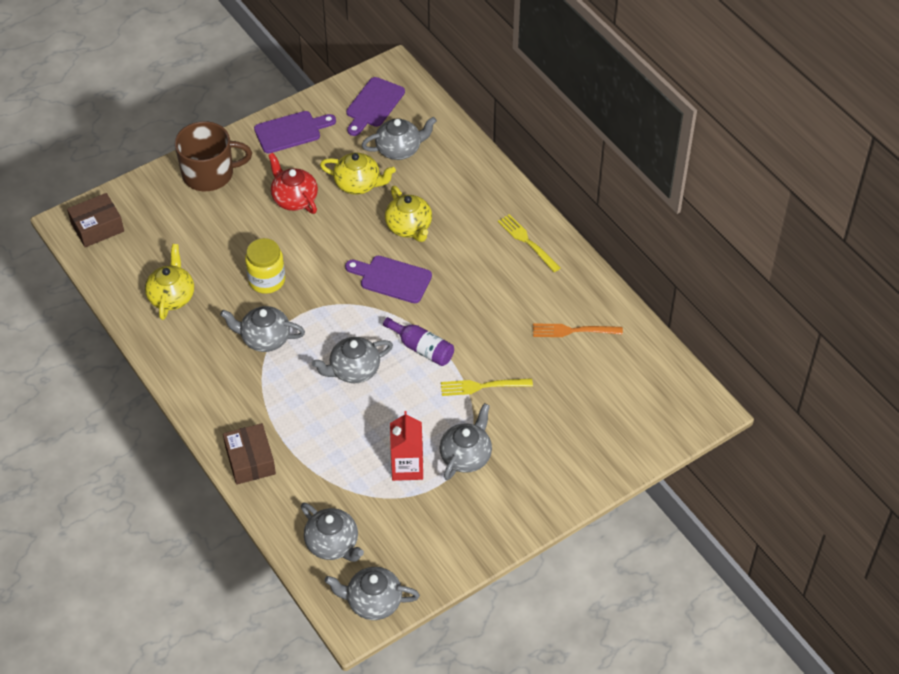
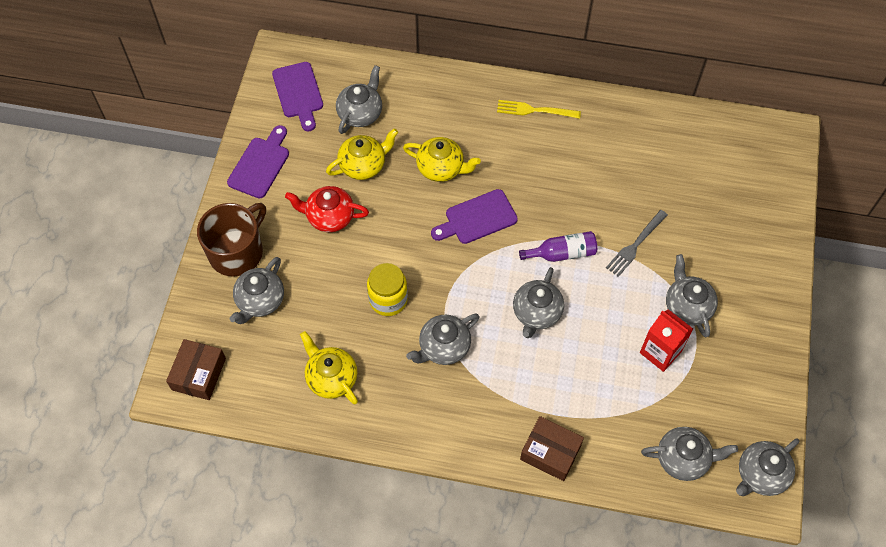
camera: 45 degrees left, 10 degrees up
(186, 214) = (260, 300): none -> grey teapot
(482, 386) = (635, 245): yellow fork -> grey fork
(573, 331) = (643, 151): orange fork -> none

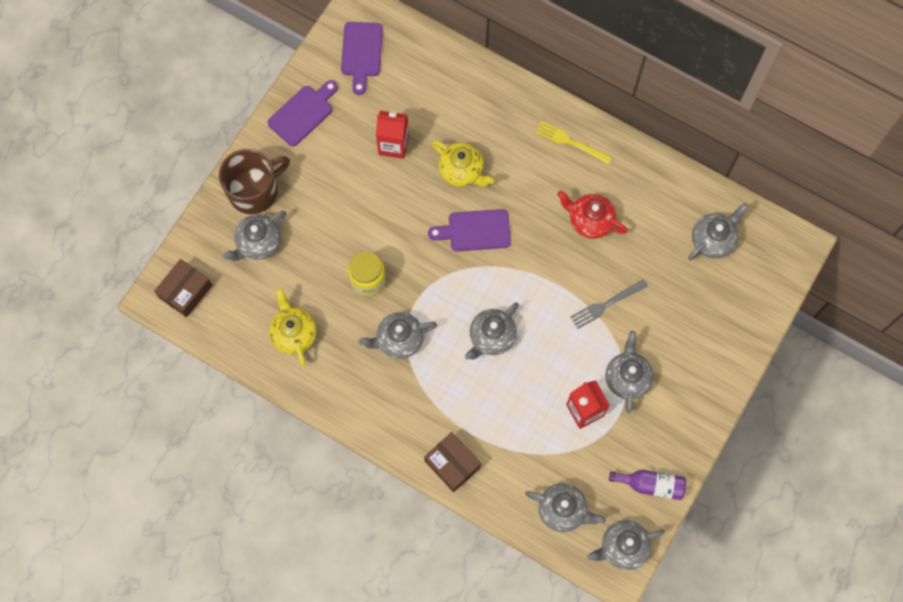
camera: 20 degrees right, 10 degrees up
(329, 217) = (345, 185): red teapot -> red teapot (590, 221)
(360, 113) = (410, 92): grey teapot -> grey teapot (713, 240)
(363, 165) = (393, 145): yellow teapot -> red carton
(562, 253) = (537, 290): purple bottle -> purple bottle (651, 485)

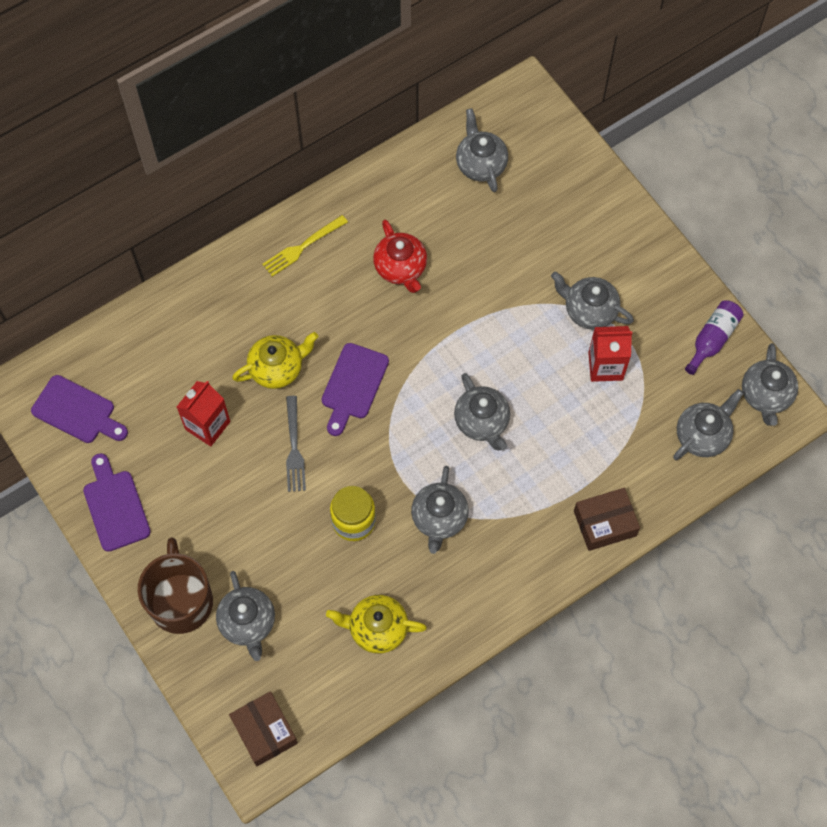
camera: 65 degrees left, 5 degrees down
(590, 221) = (401, 268): red teapot -> red teapot turned 75 degrees counterclockwise
(606, 305) = (501, 294): grey fork -> grey fork (294, 448)

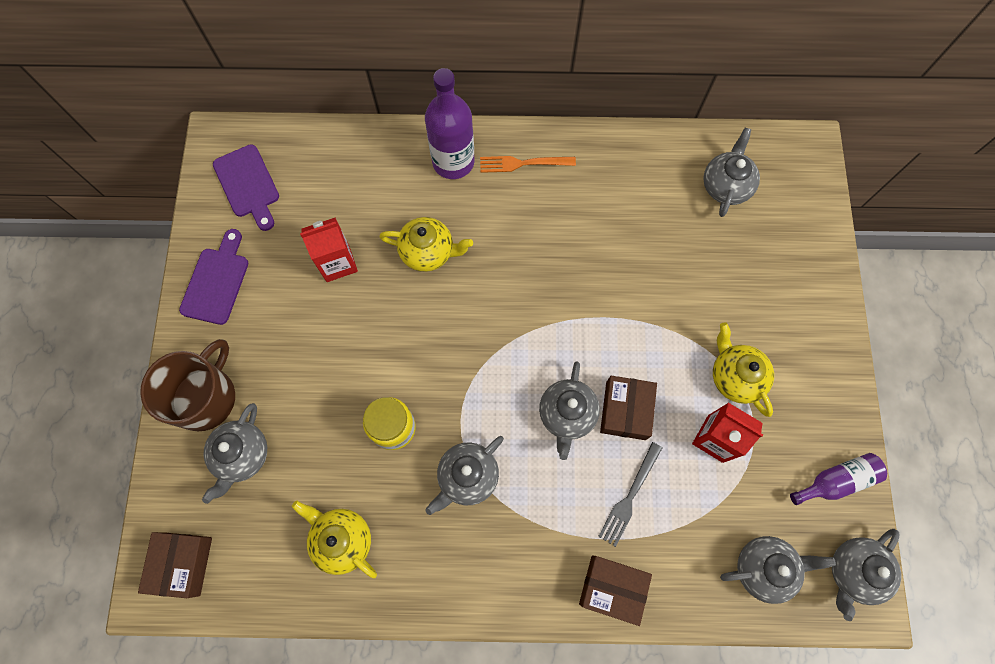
camera: 35 degrees right, 5 degrees up
(242, 282) = (453, 162): none -> purple bottle
(294, 448) = (391, 329): grey fork -> grey fork (629, 497)
(302, 247) = (522, 163): yellow fork -> orange fork
(353, 385) = (479, 307): purple cutting board -> none
(401, 268) = (592, 232): red teapot -> none
(524, 389) = (625, 410): none -> brown box
(589, 310) = (735, 377): grey teapot -> yellow teapot

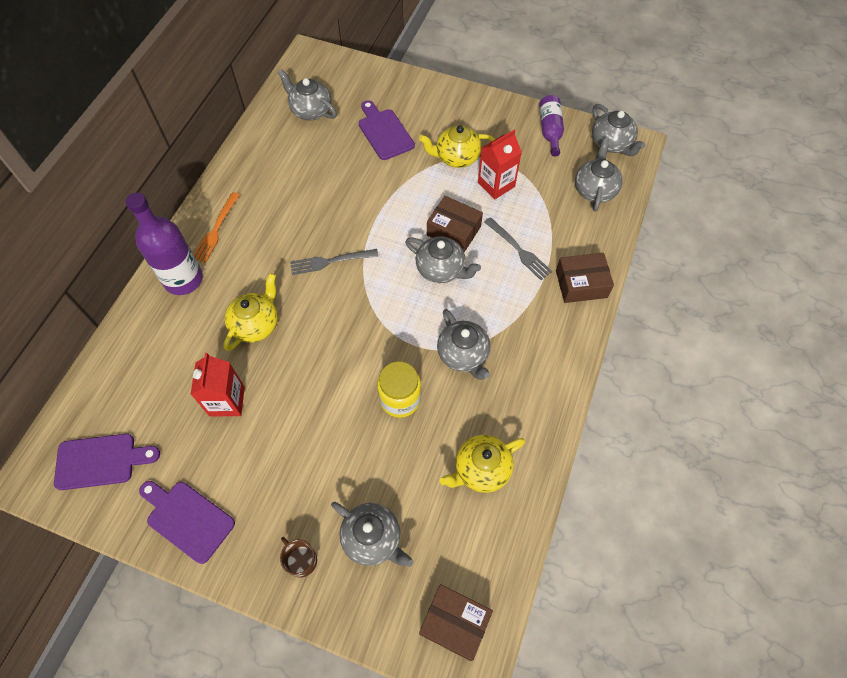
camera: 70 degrees left, 10 degrees down
(205, 397) = (301, 560): brown mug -> brown mug, size x0.46
(529, 292) = (330, 261): none -> grey fork
(612, 588) = (581, 284): brown box -> brown box turned 45 degrees clockwise
(733, 279) = (384, 132): none -> purple cutting board

